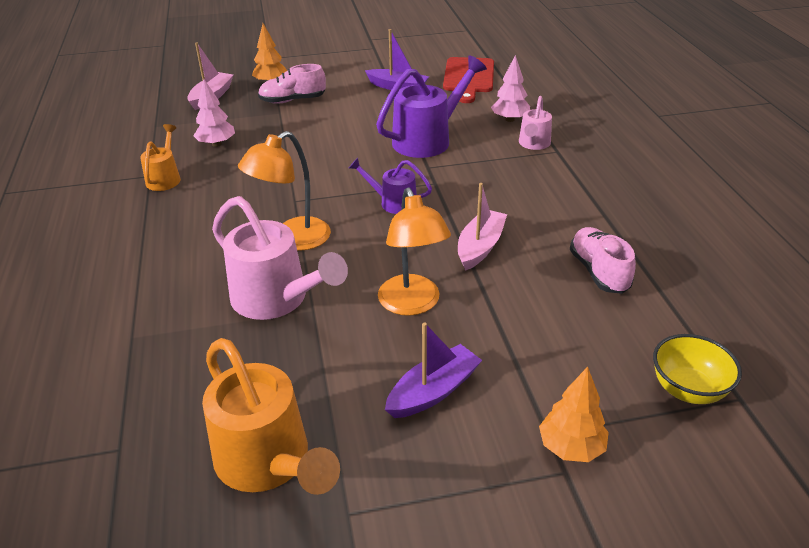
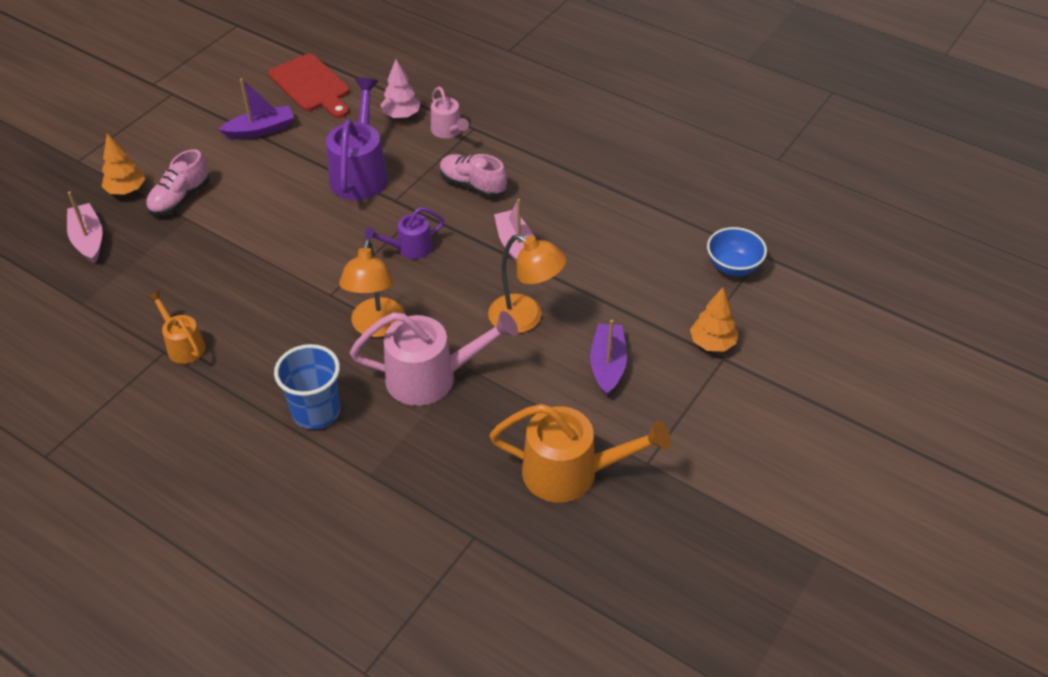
camera: 45 degrees left, 10 degrees up
(169, 268) = (316, 411): none -> blue cup
(216, 144) = (177, 285): pink tree -> none
(598, 272) = (609, 218): pink shoe -> pink shoe (472, 185)
(688, 389) = (733, 267): yellow bowl -> blue bowl

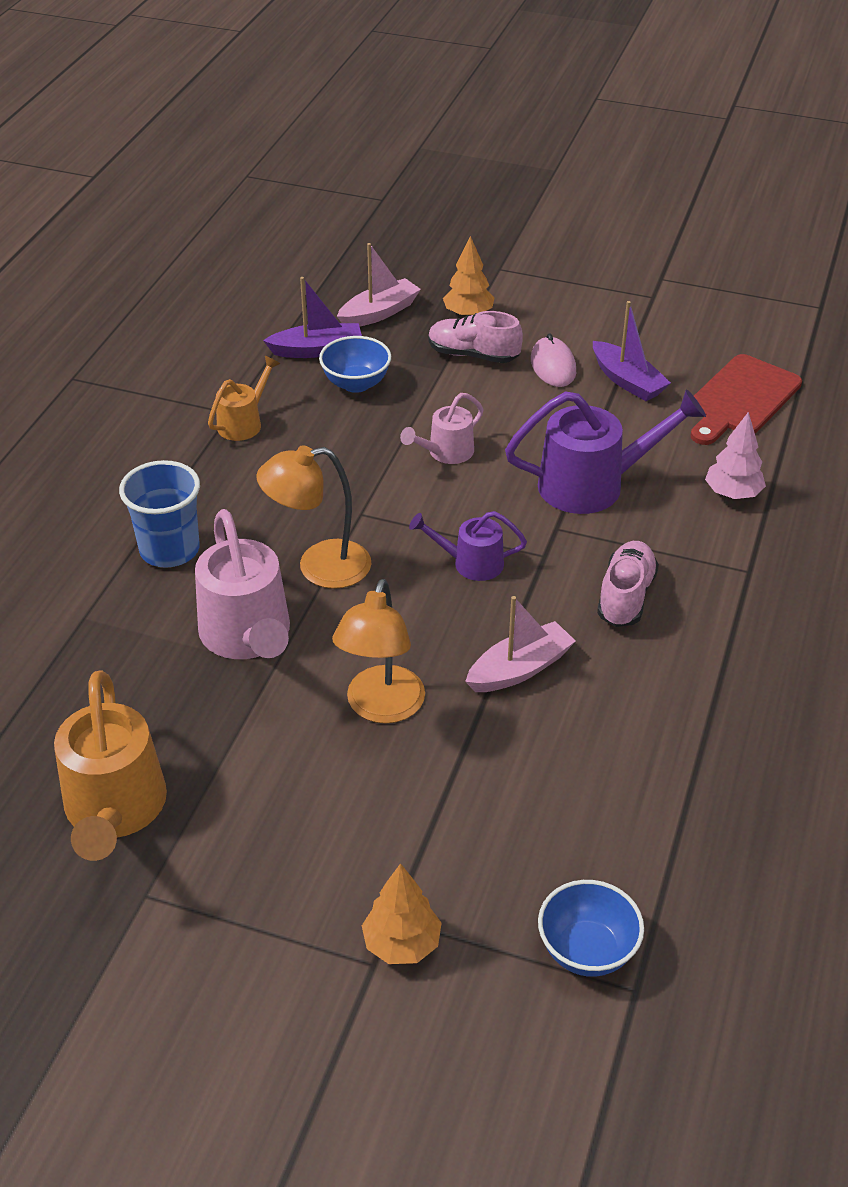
camera: 75 degrees right, 5 degrees down
(174, 270) = (356, 384): none -> blue bowl
(220, 161) = (553, 366): none -> pink mouse
(409, 248) = (470, 563): purple watering can -> purple watering can turned 45 degrees counterclockwise
(448, 131) = (727, 547): pink watering can -> pink watering can (445, 453)
(607, 365) = (318, 817): purple boat -> purple boat (317, 350)

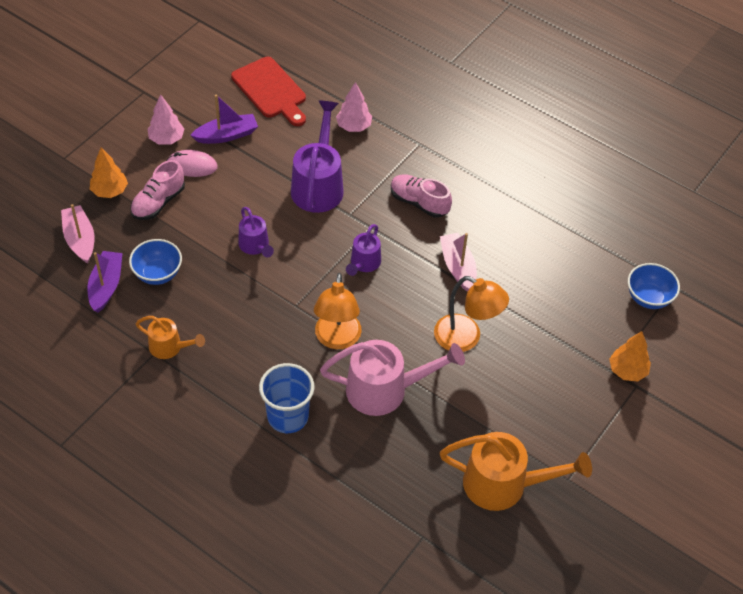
camera: 75 degrees left, 10 degrees up
(244, 422) = (170, 347): orange watering can -> orange watering can turned 150 degrees clockwise
(445, 453) = (255, 246): pink watering can -> purple watering can
(584, 335) = (167, 139): none -> pink tree

